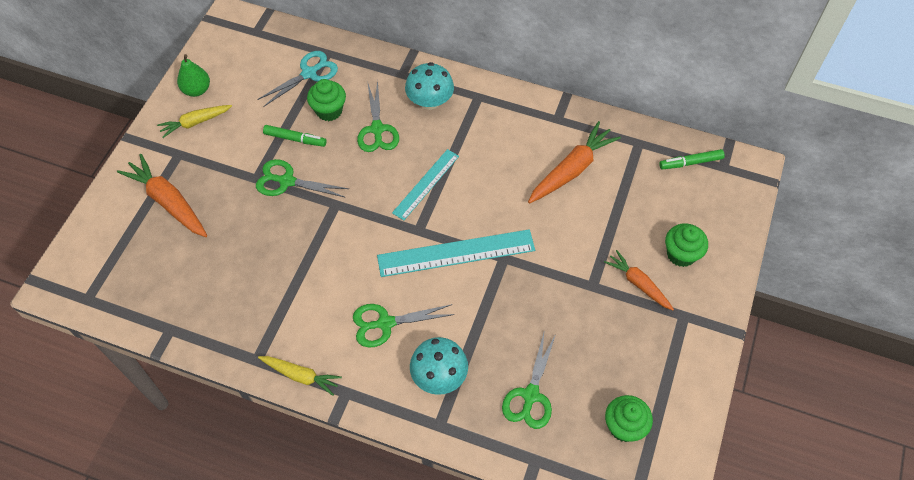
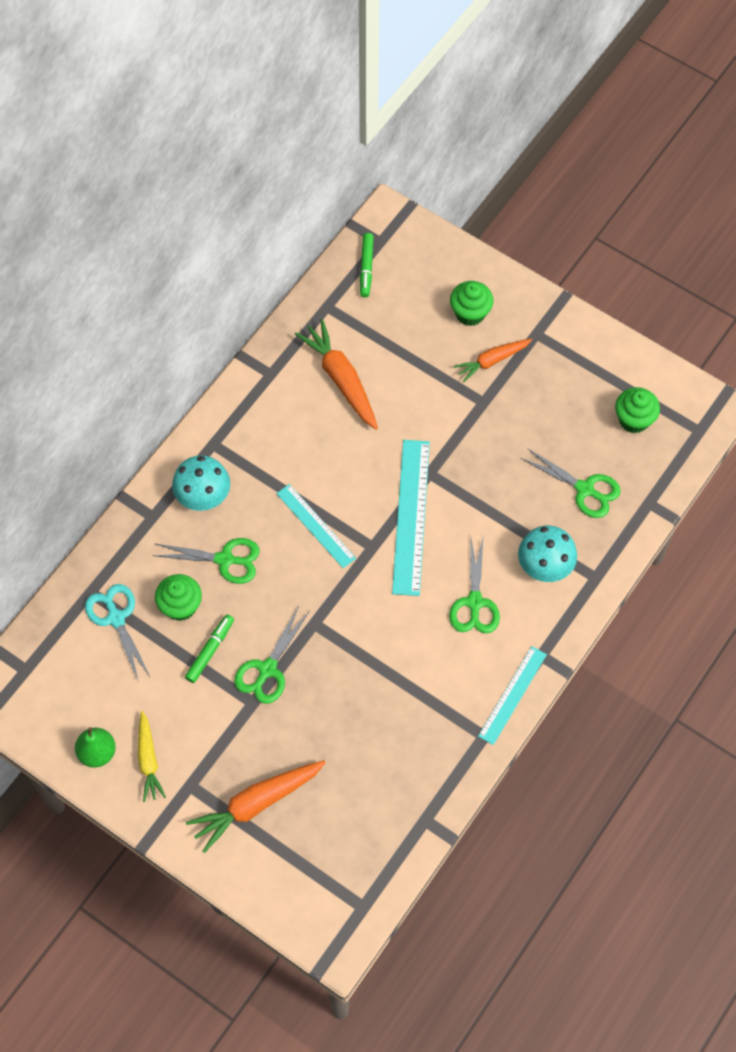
camera: 75 degrees left, 5 degrees up
(300, 375) = (512, 695): yellow carrot -> turquoise ruler

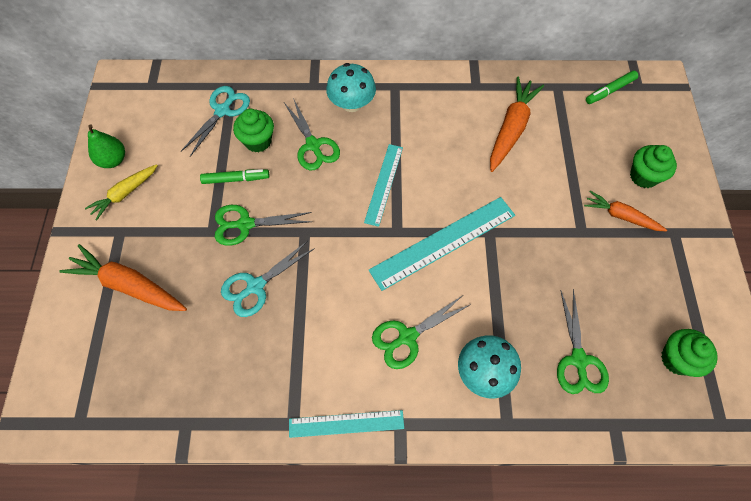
camera: 55 degrees right, 0 degrees up
(338, 696) = (255, 286): none -> turquoise scissors

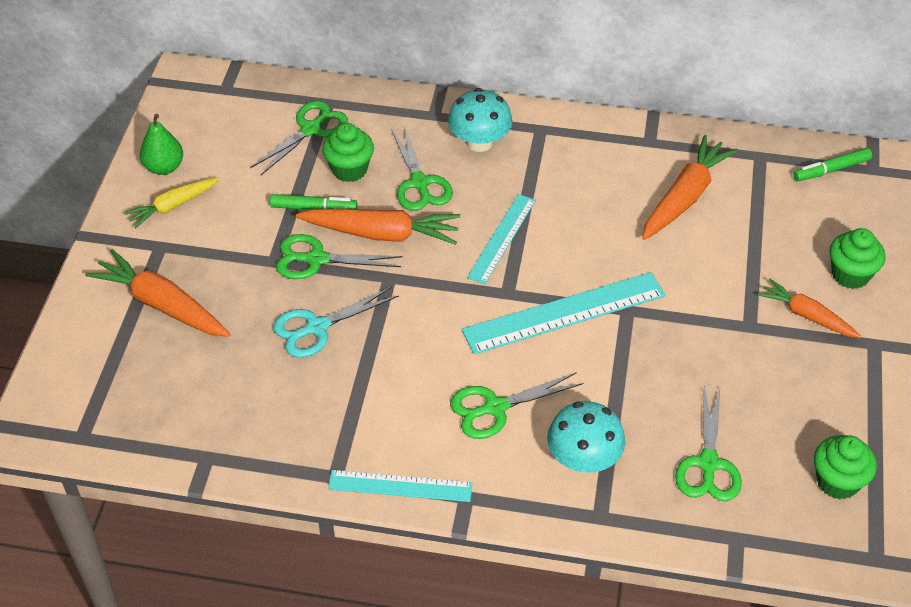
camera: 10 degrees right, 15 degrees down
(222, 111) = (311, 129): turquoise scissors -> green scissors
(292, 194) = (381, 234): none -> orange carrot

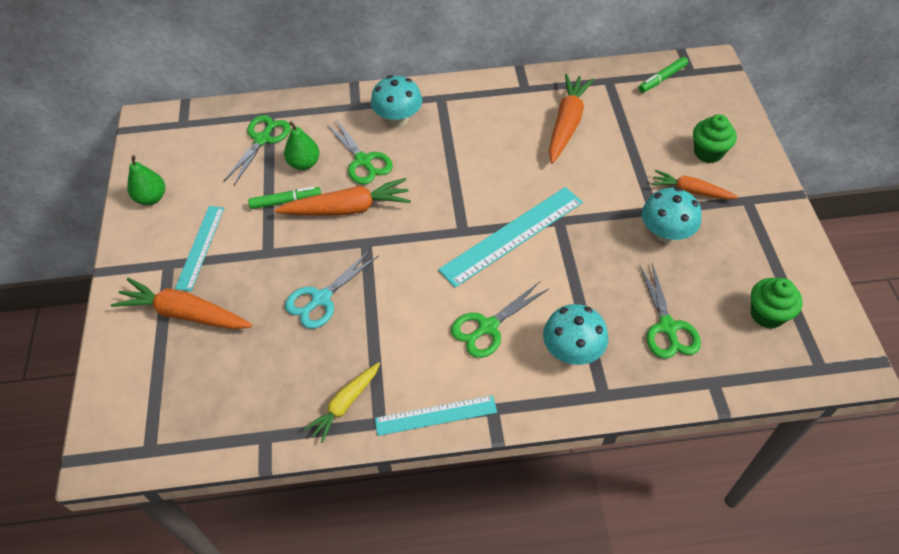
camera: 15 degrees left, 5 degrees up
(173, 206) = (169, 228): yellow carrot -> yellow carrot (345, 404)
(316, 259) = (302, 242): green scissors -> none
(349, 169) = (304, 163): green cupcake -> green pear
(501, 238) = (442, 189): turquoise ruler -> turquoise ruler (200, 247)
(753, 356) = (665, 233): none -> turquoise mushroom

